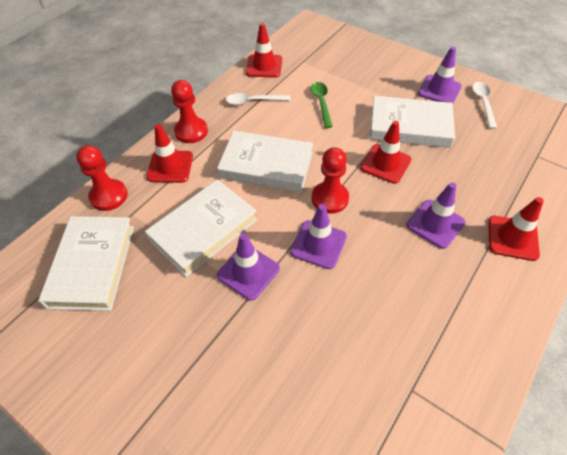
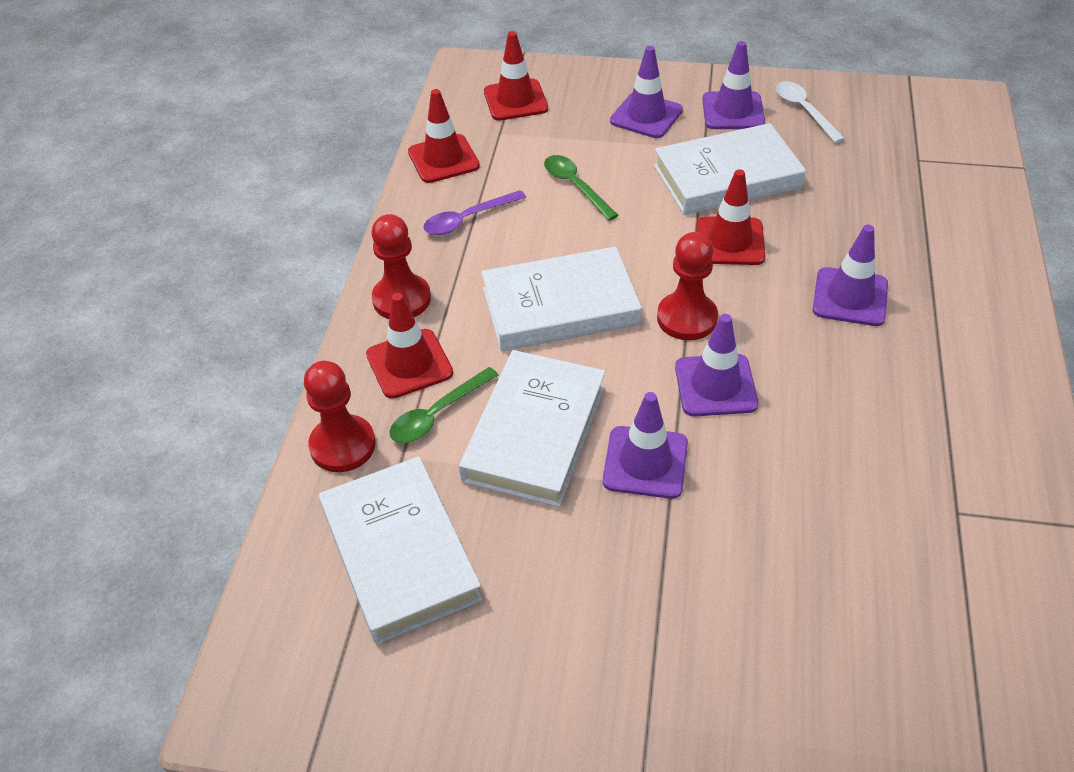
camera: 25 degrees left, 5 degrees down
(164, 198) = (437, 414): none -> green spoon
(253, 101) = (468, 219): white spoon -> purple spoon
(387, 77) = (646, 116): none -> purple traffic cone
(512, 238) = (955, 278): red traffic cone -> red traffic cone (515, 100)

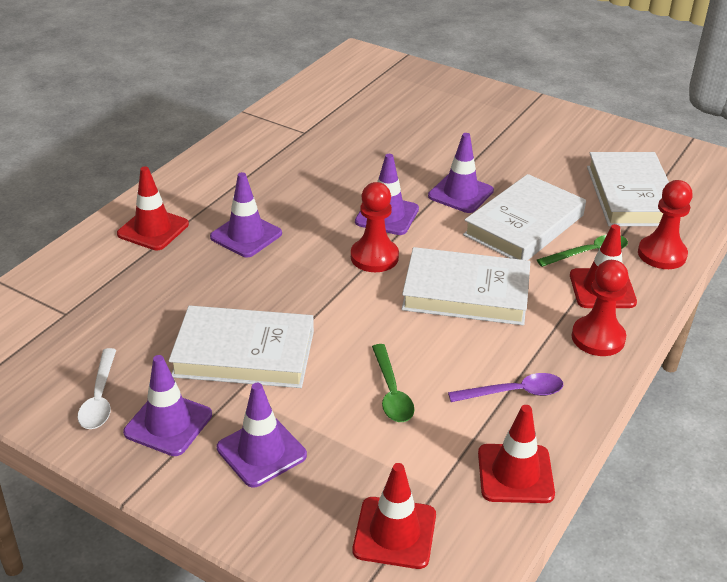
camera: 160 degrees left, 10 degrees down
(730, 241) = (294, 298): red traffic cone -> red traffic cone (153, 229)

